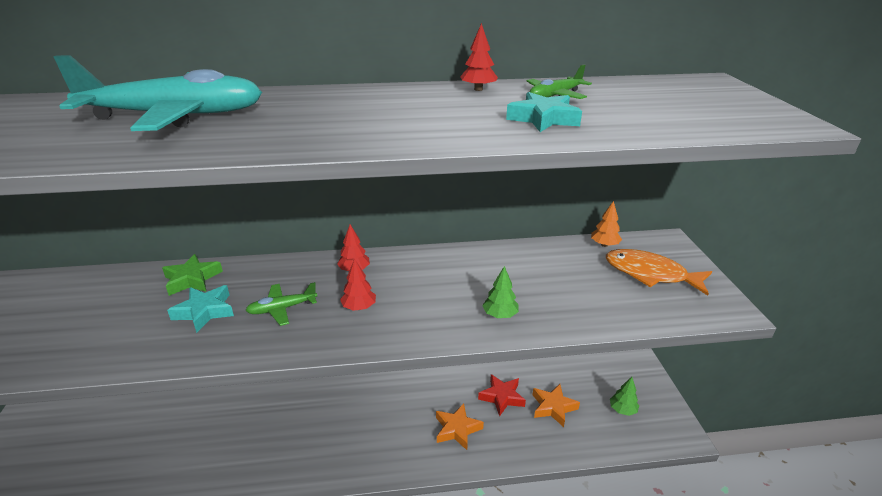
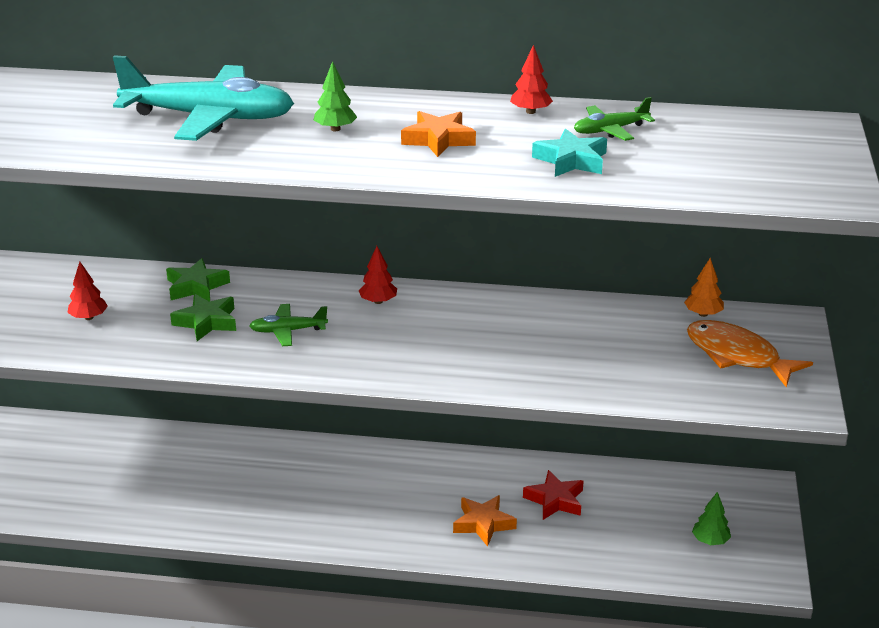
camera: 15 degrees right, 0 degrees up
(205, 311) = (207, 322): turquoise star -> green star
(359, 307) = (371, 341): red tree -> red tree (88, 317)
(500, 315) = (526, 372): green tree -> green tree (335, 129)
(553, 407) = (618, 522): orange star -> orange star (438, 139)

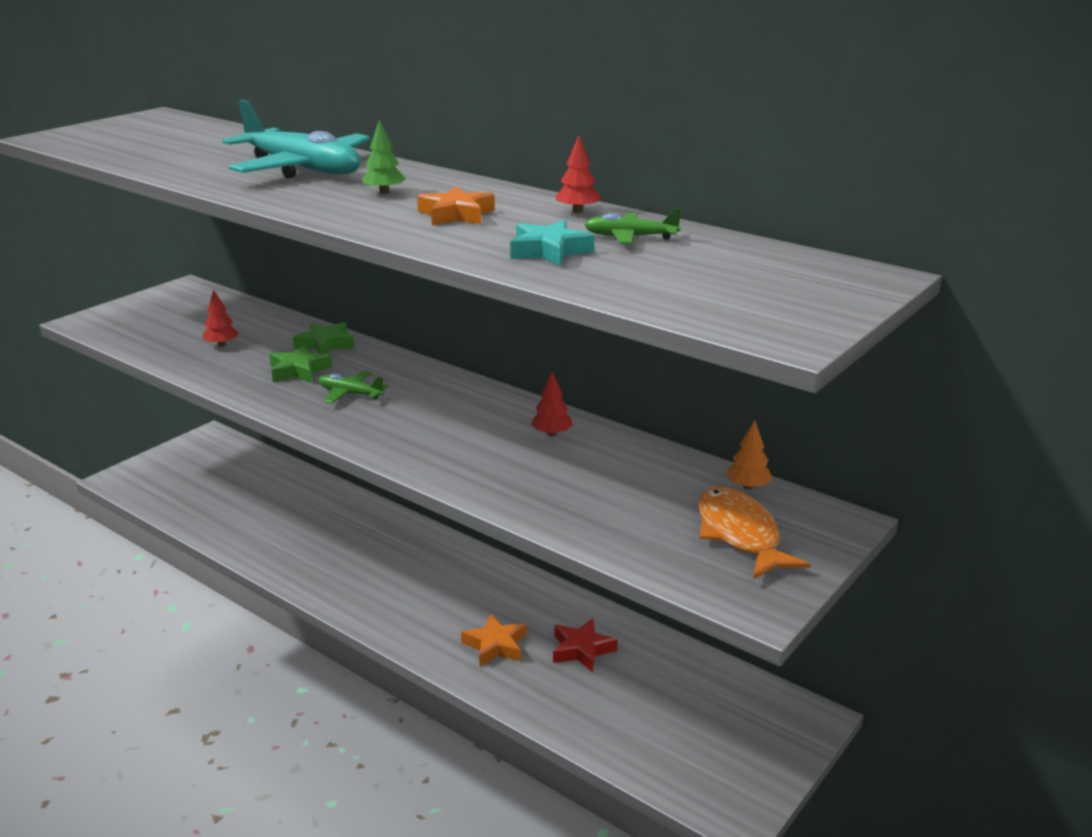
camera: 30 degrees right, 5 degrees down
(378, 301) = (451, 392): red tree -> red tree (551, 434)
(710, 541) = (702, 747): green tree -> none

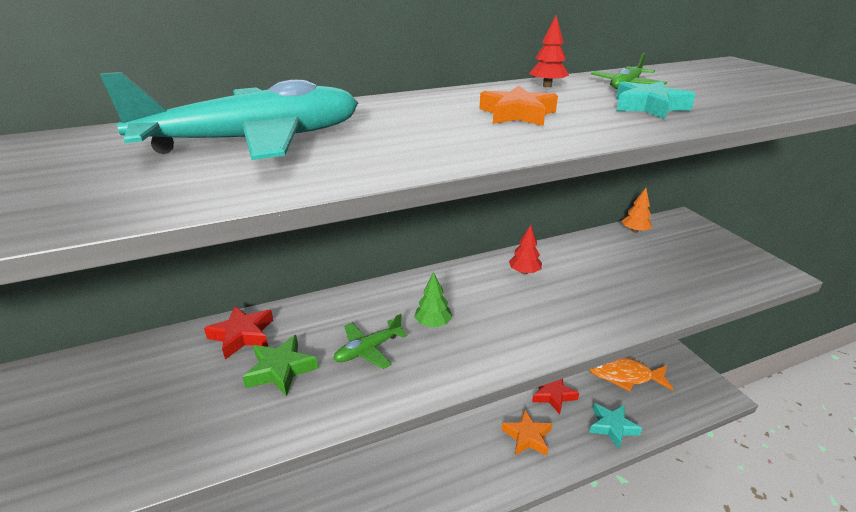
camera: 60 degrees left, 5 degrees up
(222, 345) = (139, 415): red tree -> none
(325, 344) = (242, 335): green star -> red star
(384, 192) = (409, 124): green tree -> green tree (433, 323)
(569, 711) = (612, 427): none -> turquoise star
(739, 534) = (692, 251): orange fish -> orange fish (622, 375)

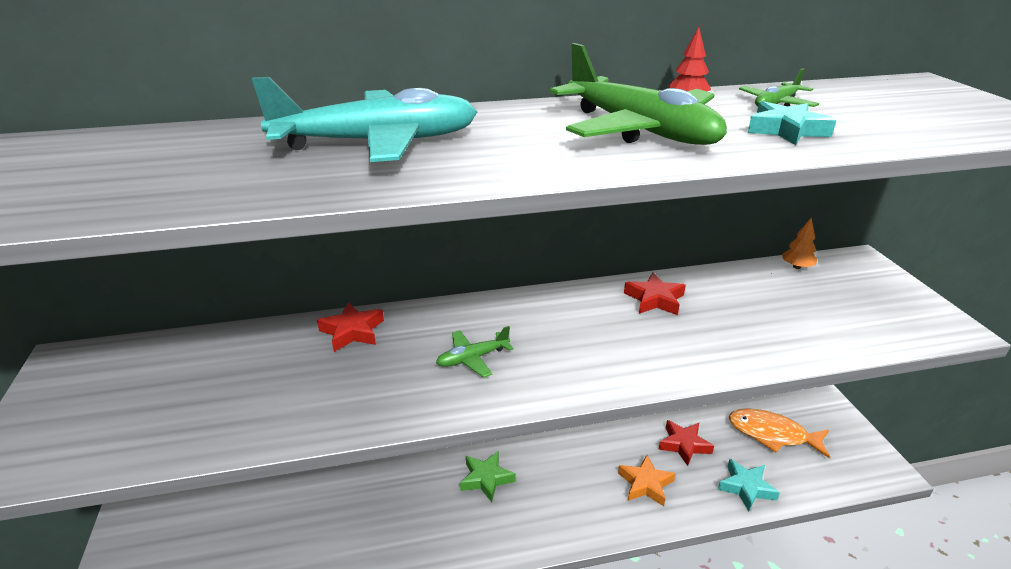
camera: 10 degrees right, 0 degrees up
(281, 370) = (385, 367): green star -> green star (486, 479)
(433, 323) = (543, 341): green tree -> none
(517, 114) = (640, 130): orange star -> green plane
(524, 272) = (654, 299): red tree -> red star

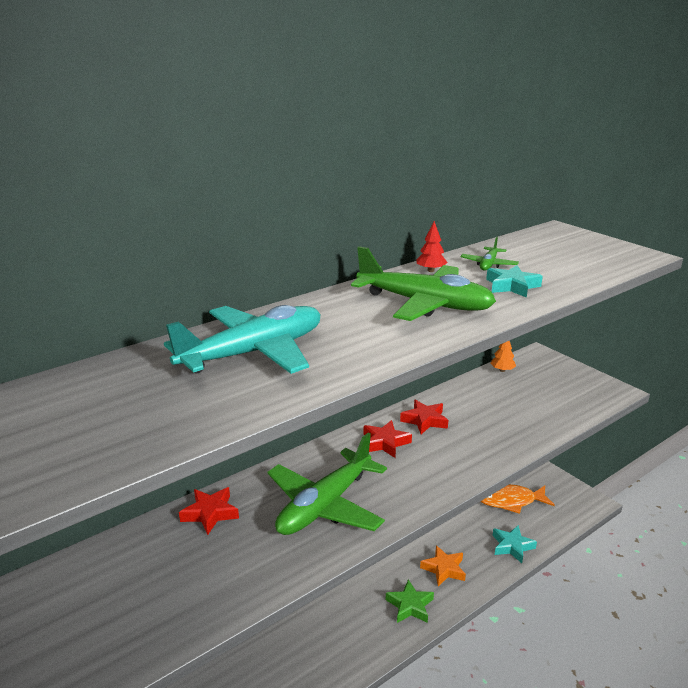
camera: 25 degrees left, 5 degrees down
(472, 358) = (325, 505): green plane -> green plane, size x2.15
(486, 479) = (322, 609): green star -> green star (410, 605)
(684, 445) = (455, 529): red star -> red star (385, 443)

